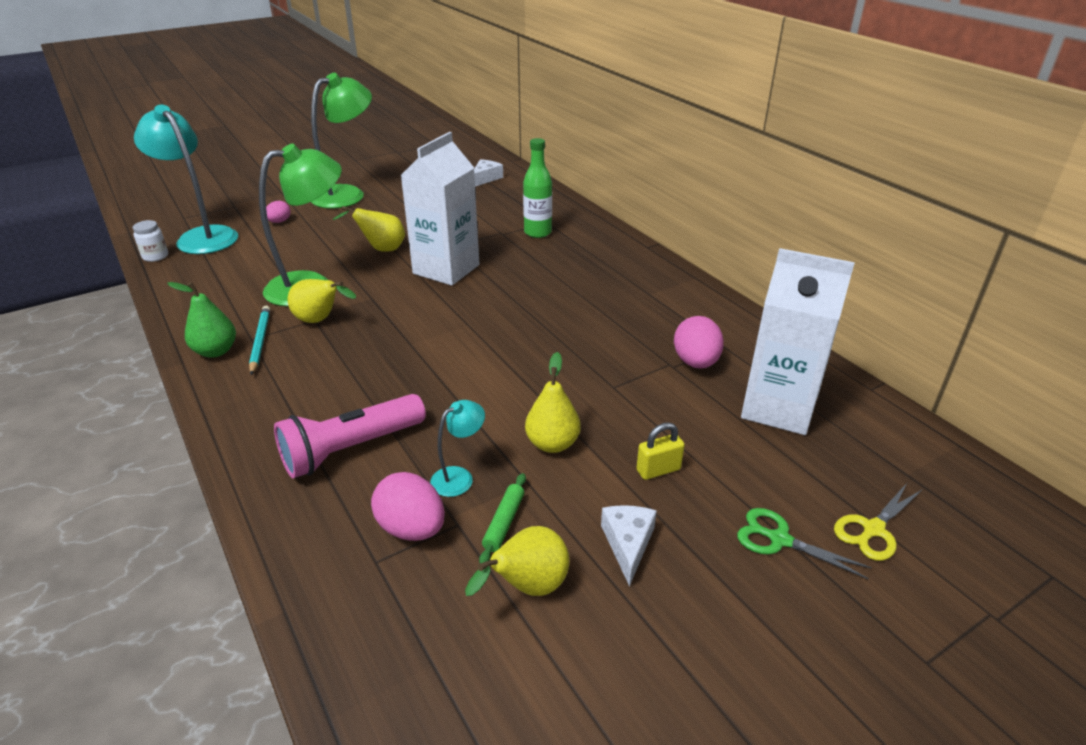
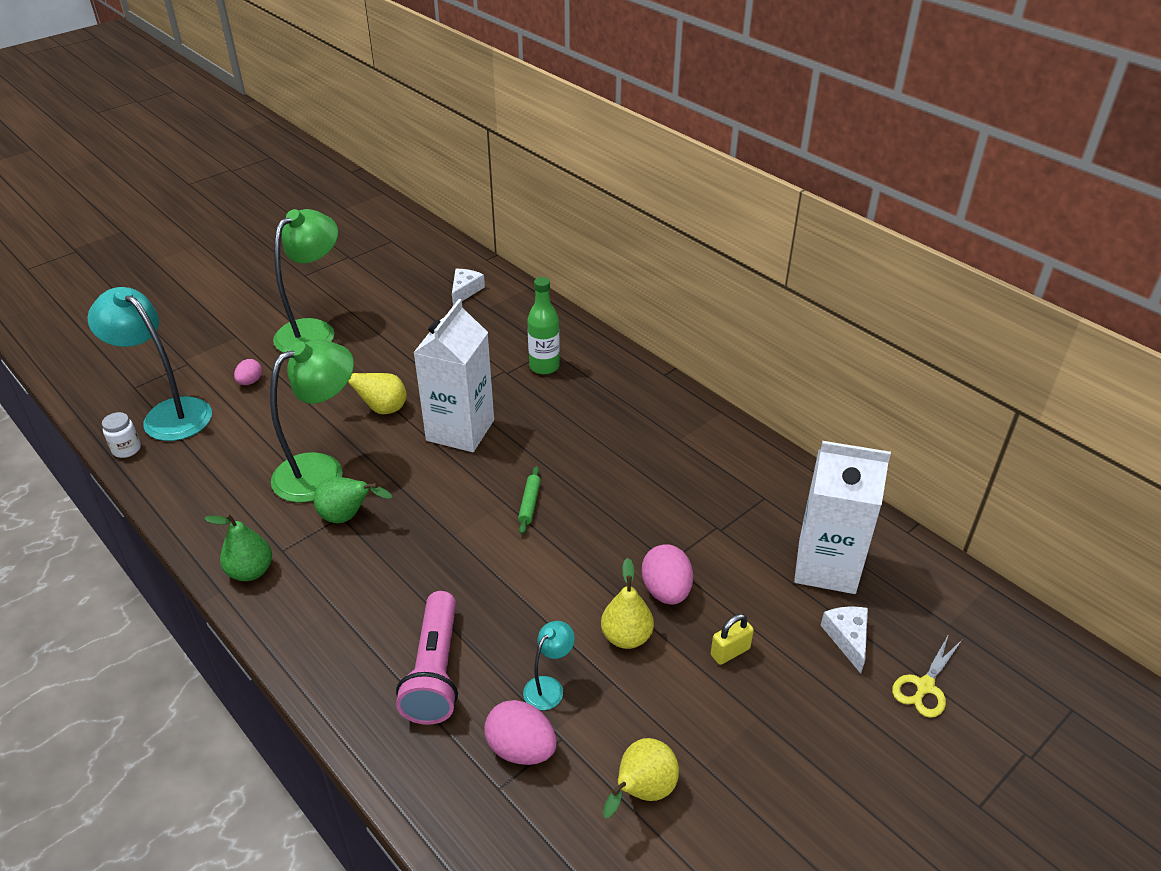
camera: 10 degrees left, 5 degrees up
(260, 341) = (293, 552): turquoise pencil -> none
(320, 320) = (348, 517): yellow pear -> green pear
(350, 449) = (435, 671): pink flashlight -> pink flashlight turned 45 degrees counterclockwise
(504, 523) = (604, 730): green rolling pin -> green rolling pin (530, 504)
(628, 544) = (719, 734): white cheese -> white cheese (847, 638)
(695, 362) = (741, 522): pink egg -> pink egg (666, 591)
(779, 539) = (847, 709): green scissors -> none

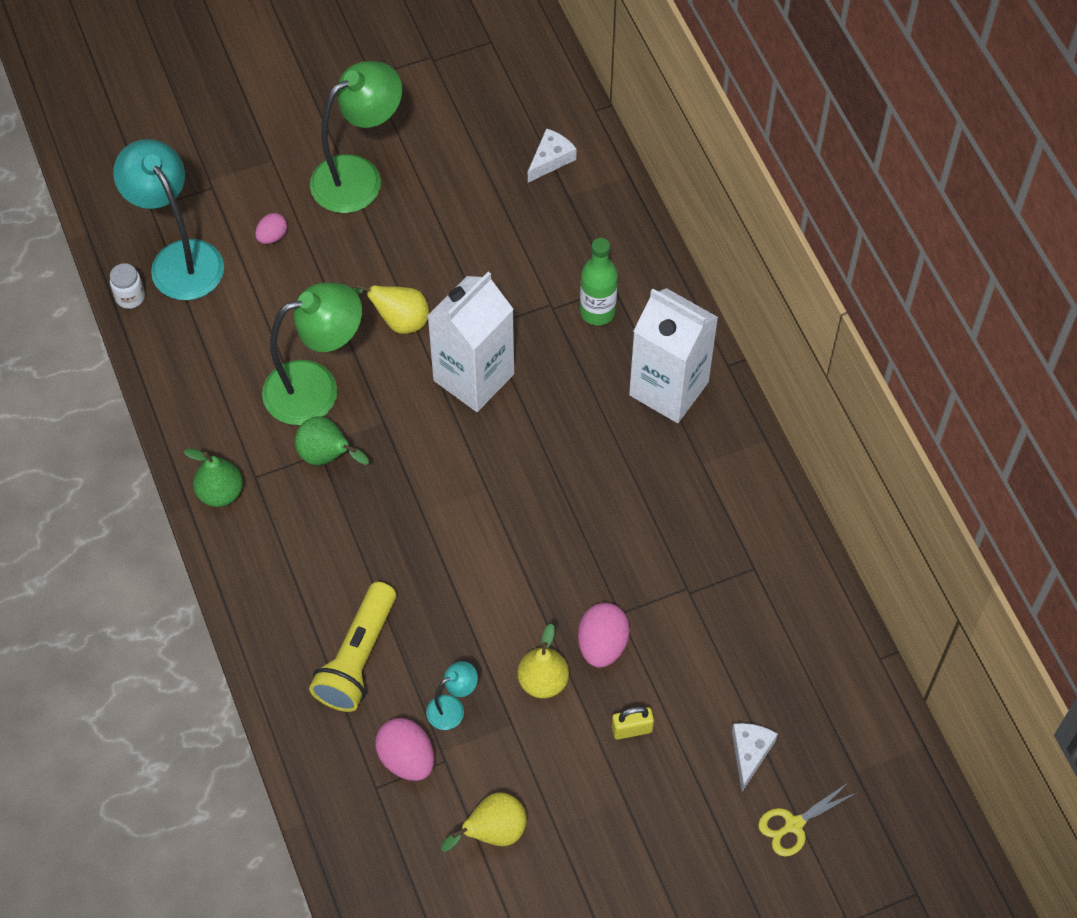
camera: 20 degrees right, 20 degrees up
(435, 671) = (357, 658): pink flashlight -> yellow flashlight
(530, 504) = (511, 498): green rolling pin -> none
(826, 566) = (773, 670): white carton -> white carton (668, 388)

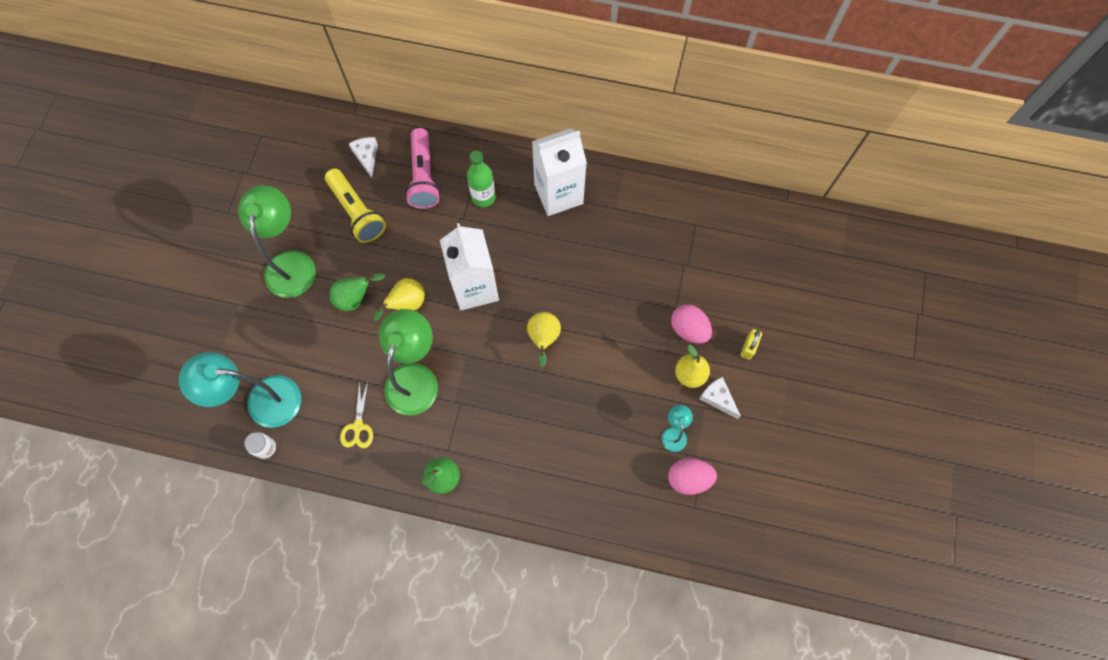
camera: 55 degrees left, 10 degrees up
(272, 236) = (292, 337): pink egg -> none
(327, 456) = (465, 400): green pear -> green pear (355, 298)
(357, 658) = (607, 466): yellow flashlight -> yellow flashlight (357, 212)
(493, 832) = (763, 460): yellow pear -> yellow pear (543, 339)
(573, 233) = (423, 176): none -> pink flashlight
(750, 753) = (800, 298): white cheese -> white cheese (718, 398)
(793, 825) = (853, 304): yellow scissors -> yellow scissors (358, 426)

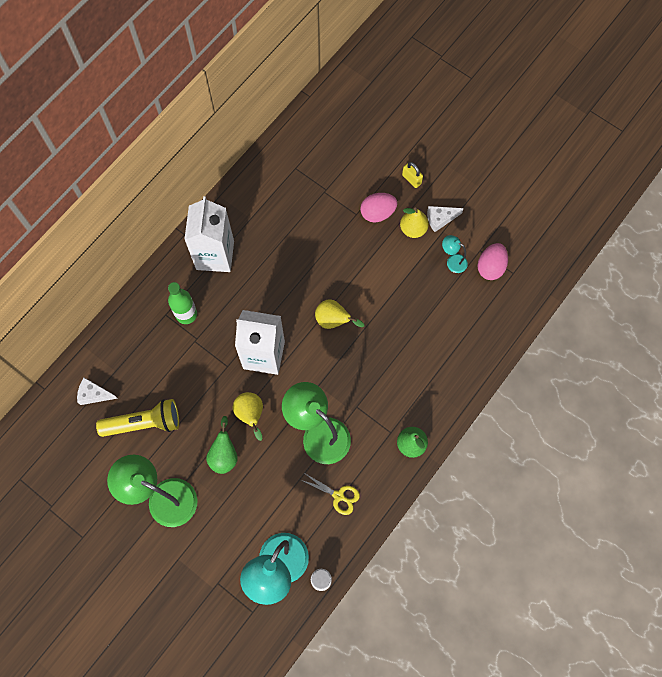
camera: 65 degrees left, 0 degrees up
(423, 176) = (140, 354): pink flashlight -> none

